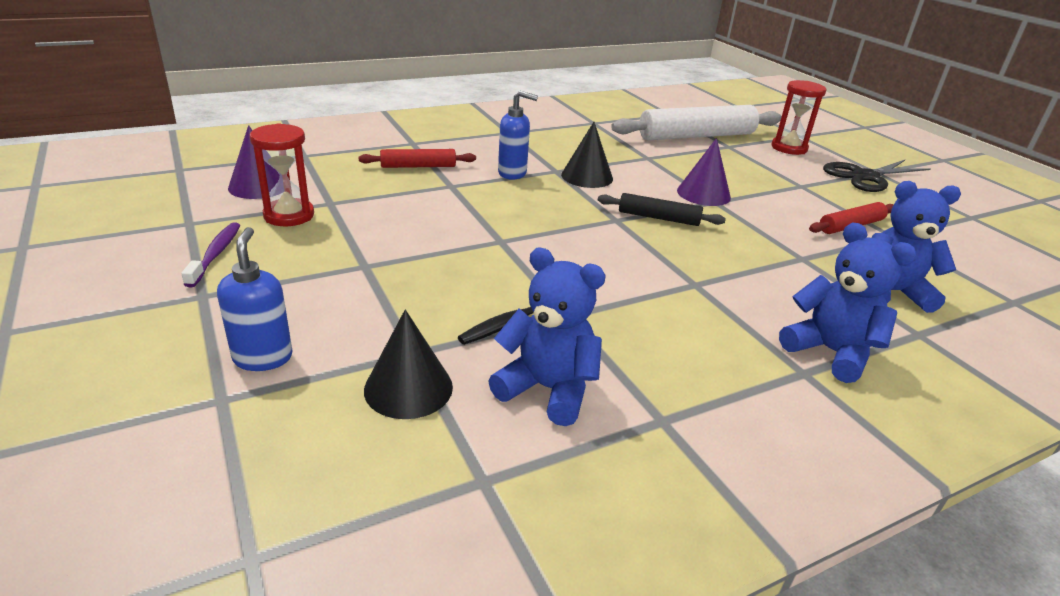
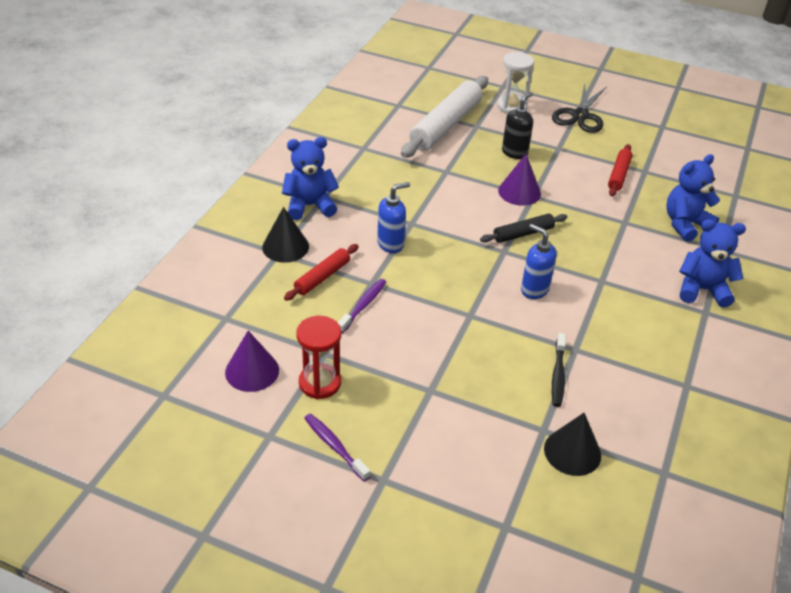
camera: 40 degrees left, 10 degrees up
(263, 357) = (484, 490): blue soap dispenser -> blue soap dispenser (534, 290)
(417, 193) = (363, 305): none -> purple toothbrush
(547, 389) = (626, 404): blue teddy bear -> blue teddy bear (309, 206)
(587, 176) = (437, 217): black cone -> black cone (285, 247)
(742, 172) = (514, 152): none -> black soap dispenser
(789, 148) = (511, 106): red hourglass -> white hourglass

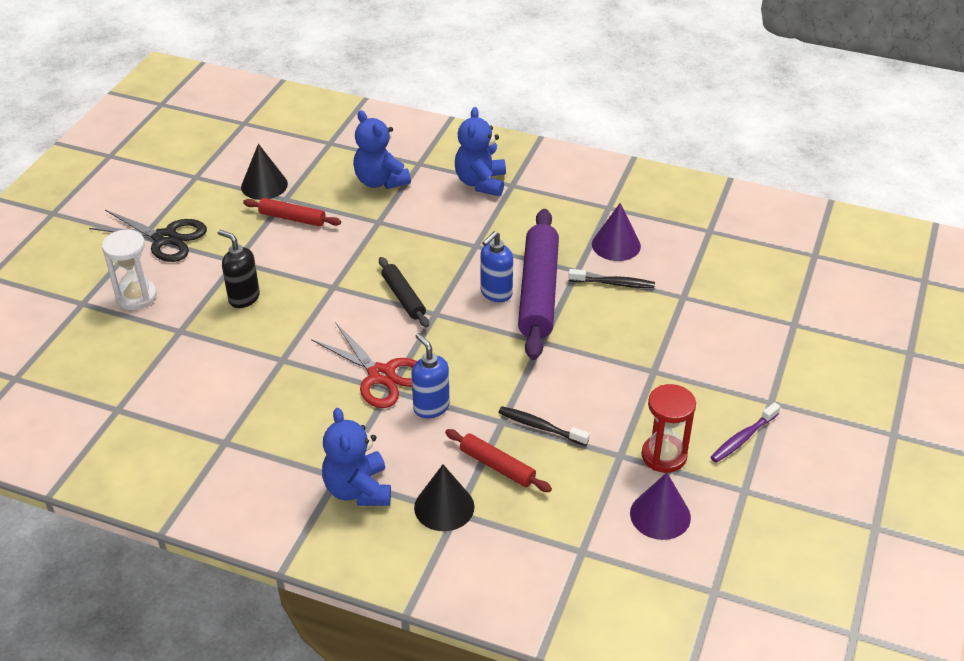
camera: 90 degrees left, 0 degrees up
(363, 305) = (540, 427): purple toothbrush -> black toothbrush
(428, 219) = (381, 375): none -> red scissors
(445, 125) = (175, 360): white rolling pin -> none
(519, 192) = (325, 297): purple cone -> purple cone (616, 245)
(539, 318) = (538, 292): none -> purple rolling pin
(572, 452) = (703, 280): black cone -> black cone (264, 185)

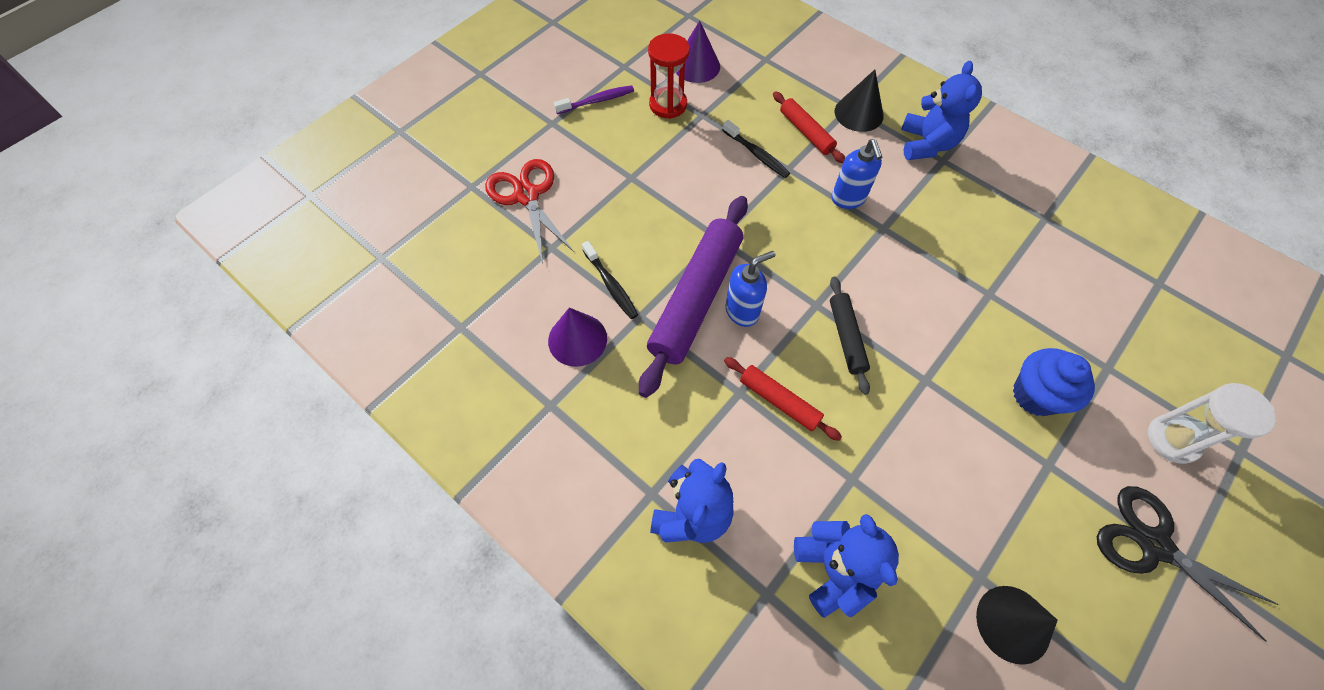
camera: 160 degrees left, 20 degrees up
(243, 298) = (1035, 395): black soap dispenser -> blue cupcake
(292, 218) = (971, 527): red rolling pin -> red rolling pin (779, 401)
(381, 375) = (889, 245): red scissors -> red scissors (527, 196)
(614, 283) = (611, 285): black toothbrush -> black toothbrush turned 150 degrees counterclockwise

